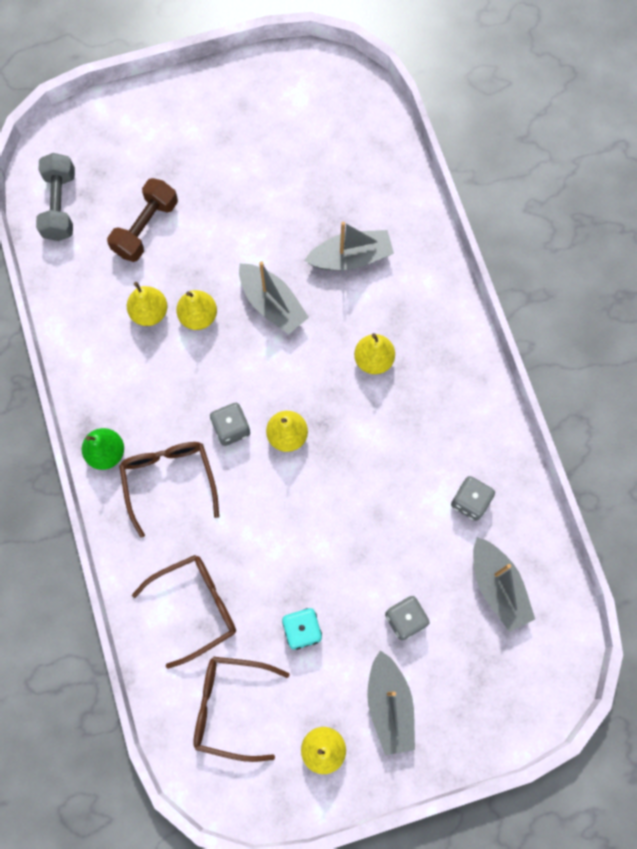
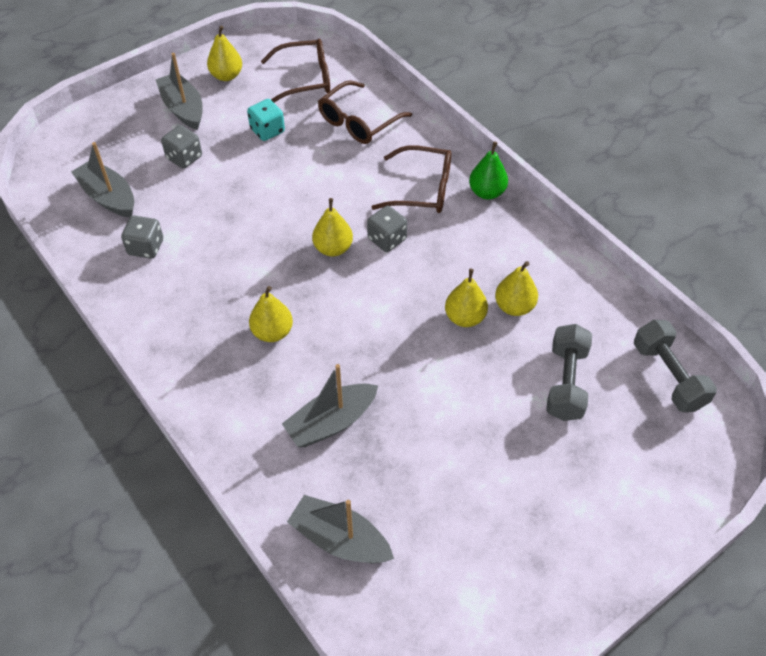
camera: 160 degrees right, 20 degrees down
(146, 228) = (566, 382): brown dumbbell -> grey dumbbell
(169, 480) = (422, 189): brown glasses -> brown glasses turned 45 degrees counterclockwise
(272, 304) = (396, 351): grey boat -> grey boat (340, 539)

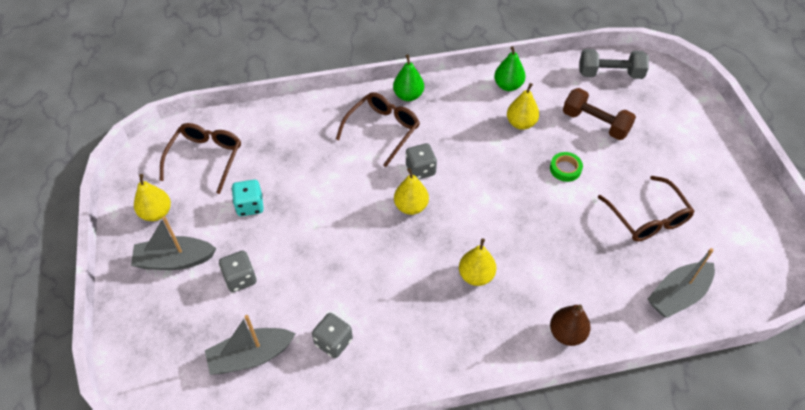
camera: 65 degrees left, 0 degrees up
(236, 436) = (566, 333): none -> brown pear
(331, 422) = (577, 266): grey boat -> none
(358, 122) = (283, 142): brown glasses -> brown glasses (647, 218)
(465, 317) = (518, 153): yellow pear -> none
(469, 371) = (565, 169): none -> green tape
(566, 382) = (595, 123): grey dumbbell -> brown dumbbell
(567, 276) = (508, 85): none -> green pear

